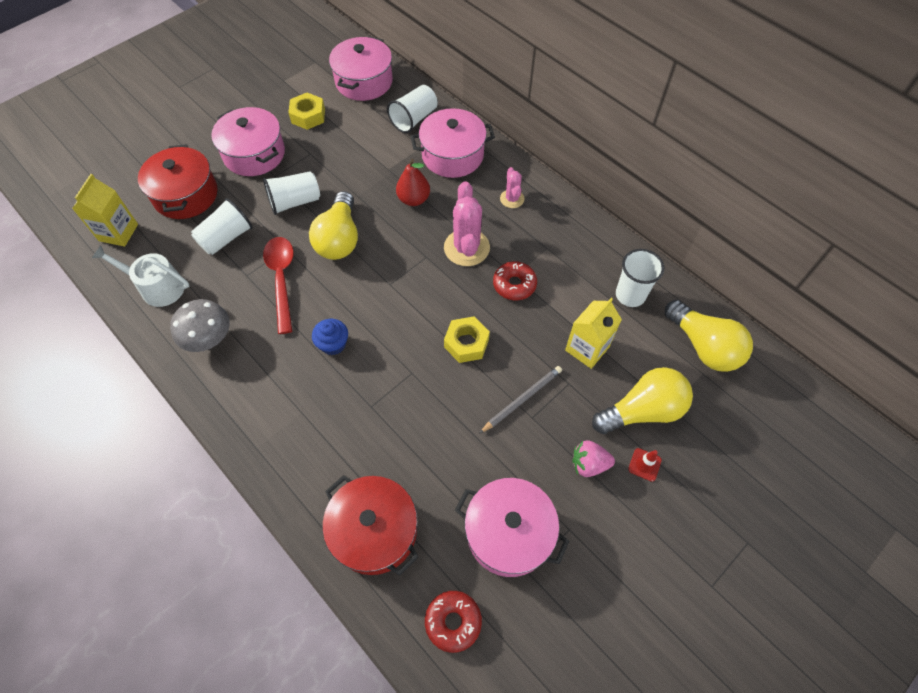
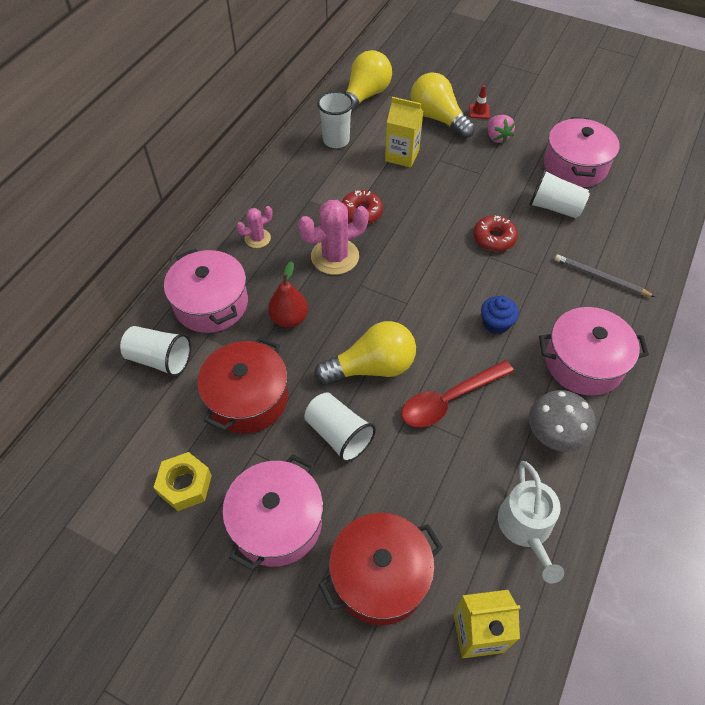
camera: 110 degrees left, 5 degrees down
(226, 238) = (423, 486): white cup -> white cup (554, 207)
(364, 82) = (99, 442): pink pot -> pink pot (584, 363)
(374, 531) = (629, 237): red pot -> red pot (247, 398)
(453, 621) = (651, 179): red donut -> red donut (494, 238)
(466, 343) = (439, 228): yellow nut -> none
(522, 399) = (469, 182): grey pencil -> grey pencil (600, 278)

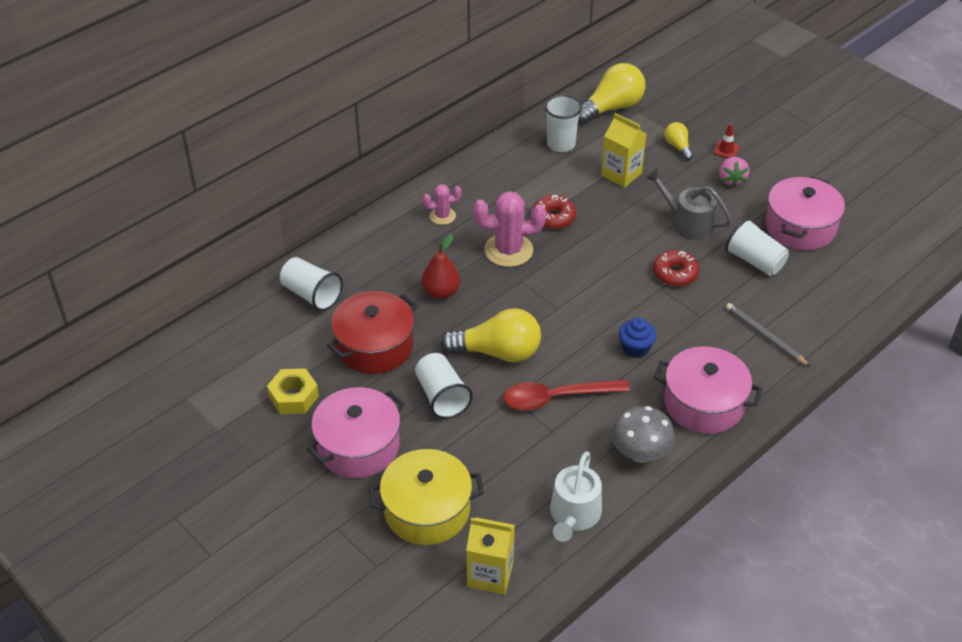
camera: 20 degrees right, 10 degrees down
(211, 303) = (375, 261): pink pot -> none
(380, 576) = (427, 510): red pot -> yellow pot
(438, 118) = (678, 147): yellow light bulb -> yellow light bulb, size x0.52
(481, 187) = (688, 223): none -> grey watering can

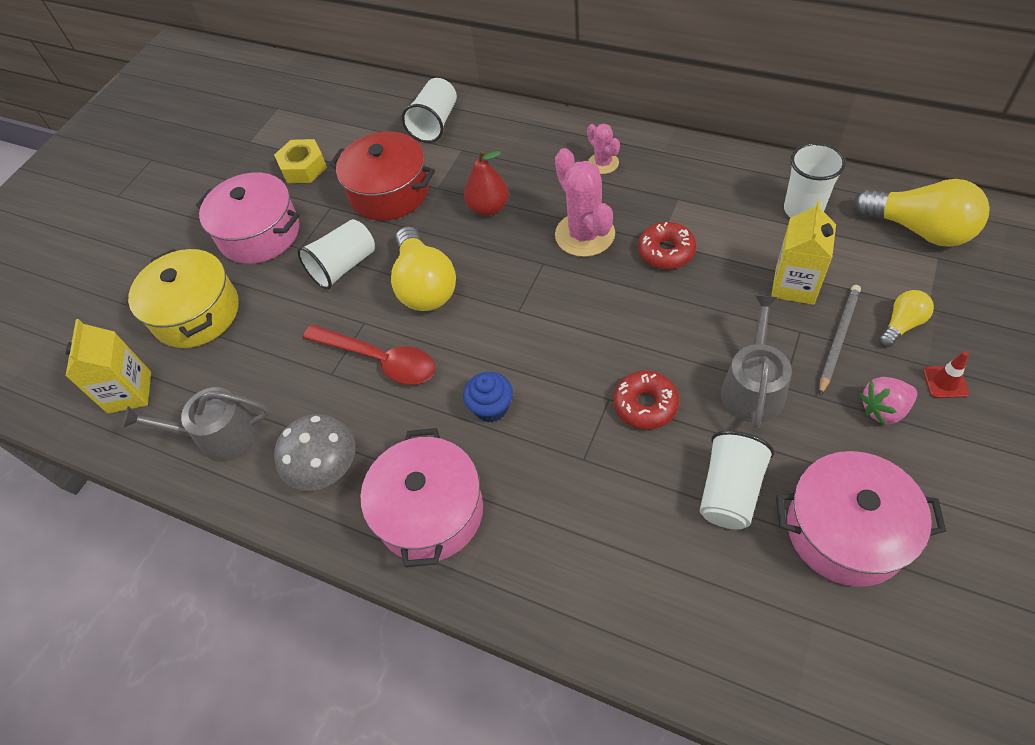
camera: 75 degrees right, 10 degrees up
(556, 398) = (380, 360): red spoon -> red spoon turned 150 degrees clockwise
(574, 515) = (220, 436): white watering can -> grey watering can
(765, 336) = (586, 549): grey pencil -> grey pencil (838, 339)

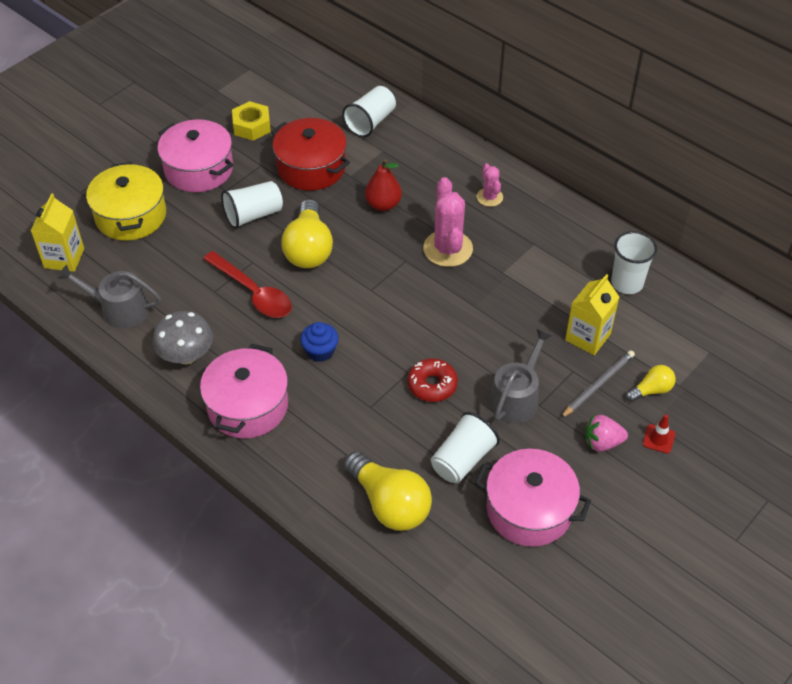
camera: 10 degrees right, 5 degrees down
(666, 251) = (503, 281): red donut -> none
(919, 229) = (708, 326): yellow light bulb -> yellow light bulb (389, 503)

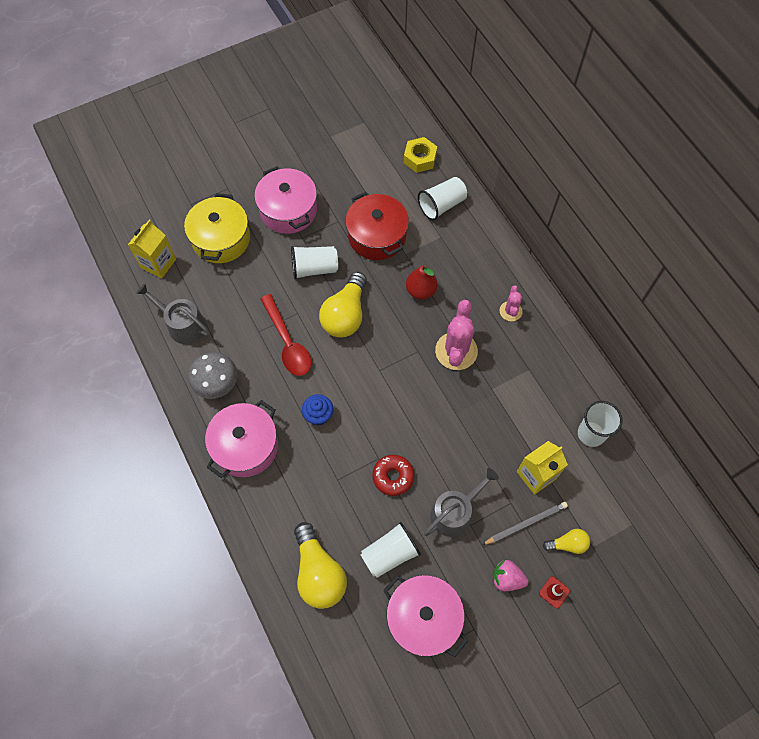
camera: 20 degrees right, 15 degrees up
(252, 126) = (345, 180): yellow nut -> yellow nut (420, 158)

